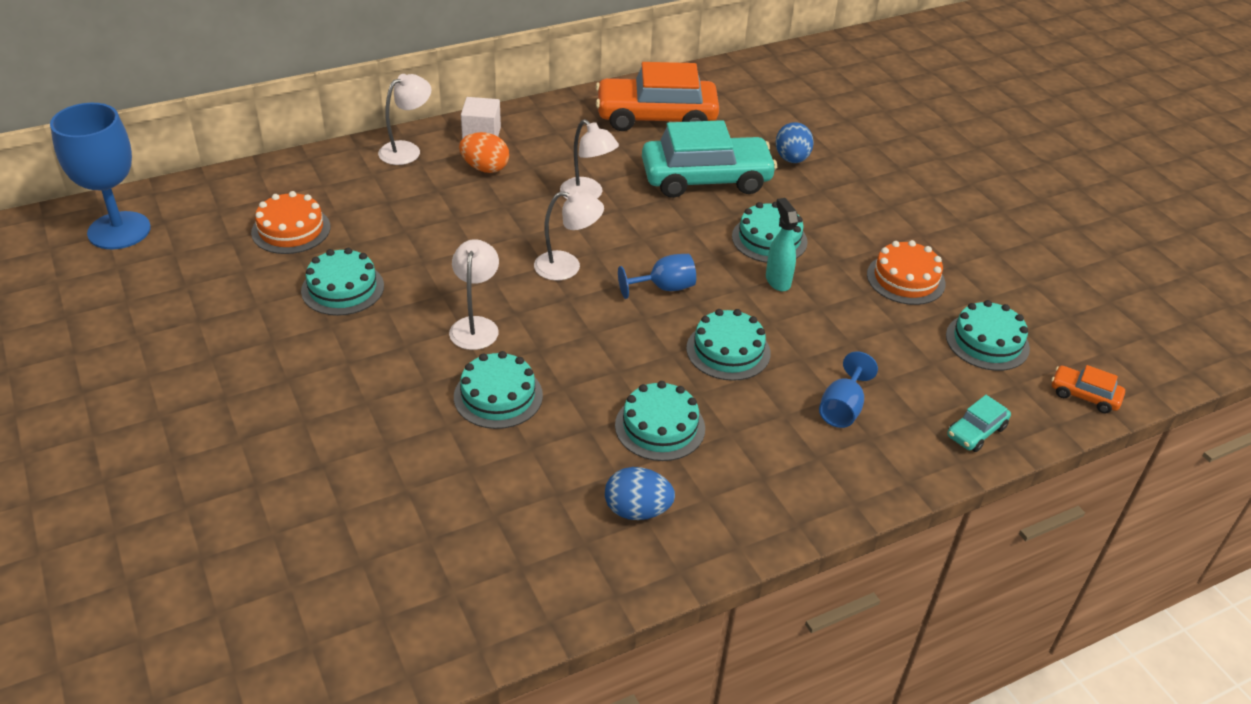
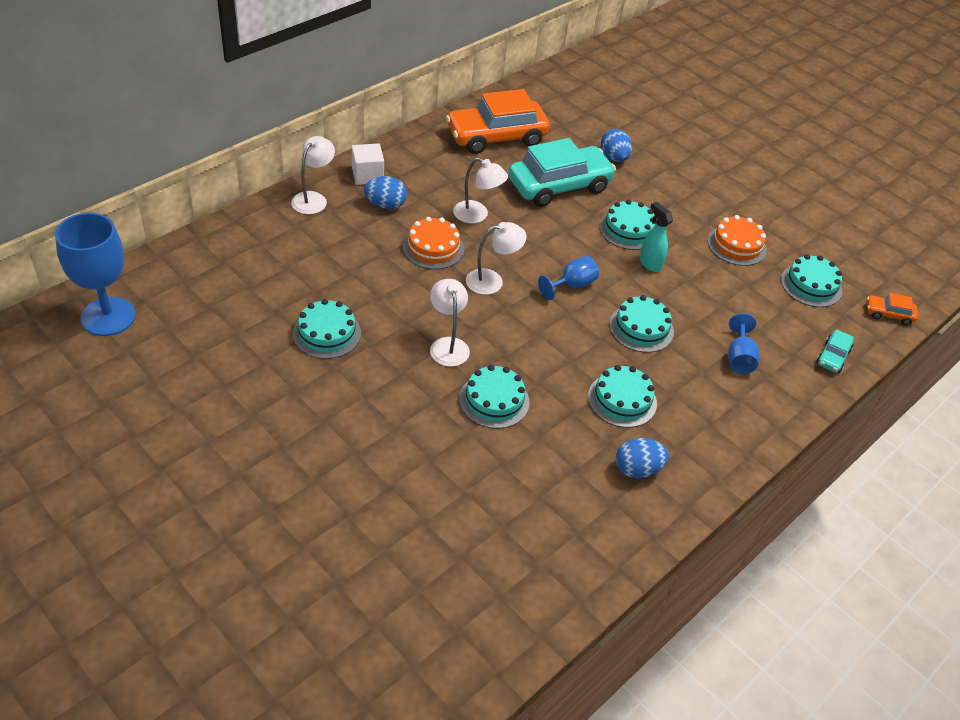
camera: 20 degrees left, 5 degrees up
(291, 230) = (256, 289): orange cake -> orange cake (433, 248)
(485, 168) = (385, 205): orange egg -> blue egg

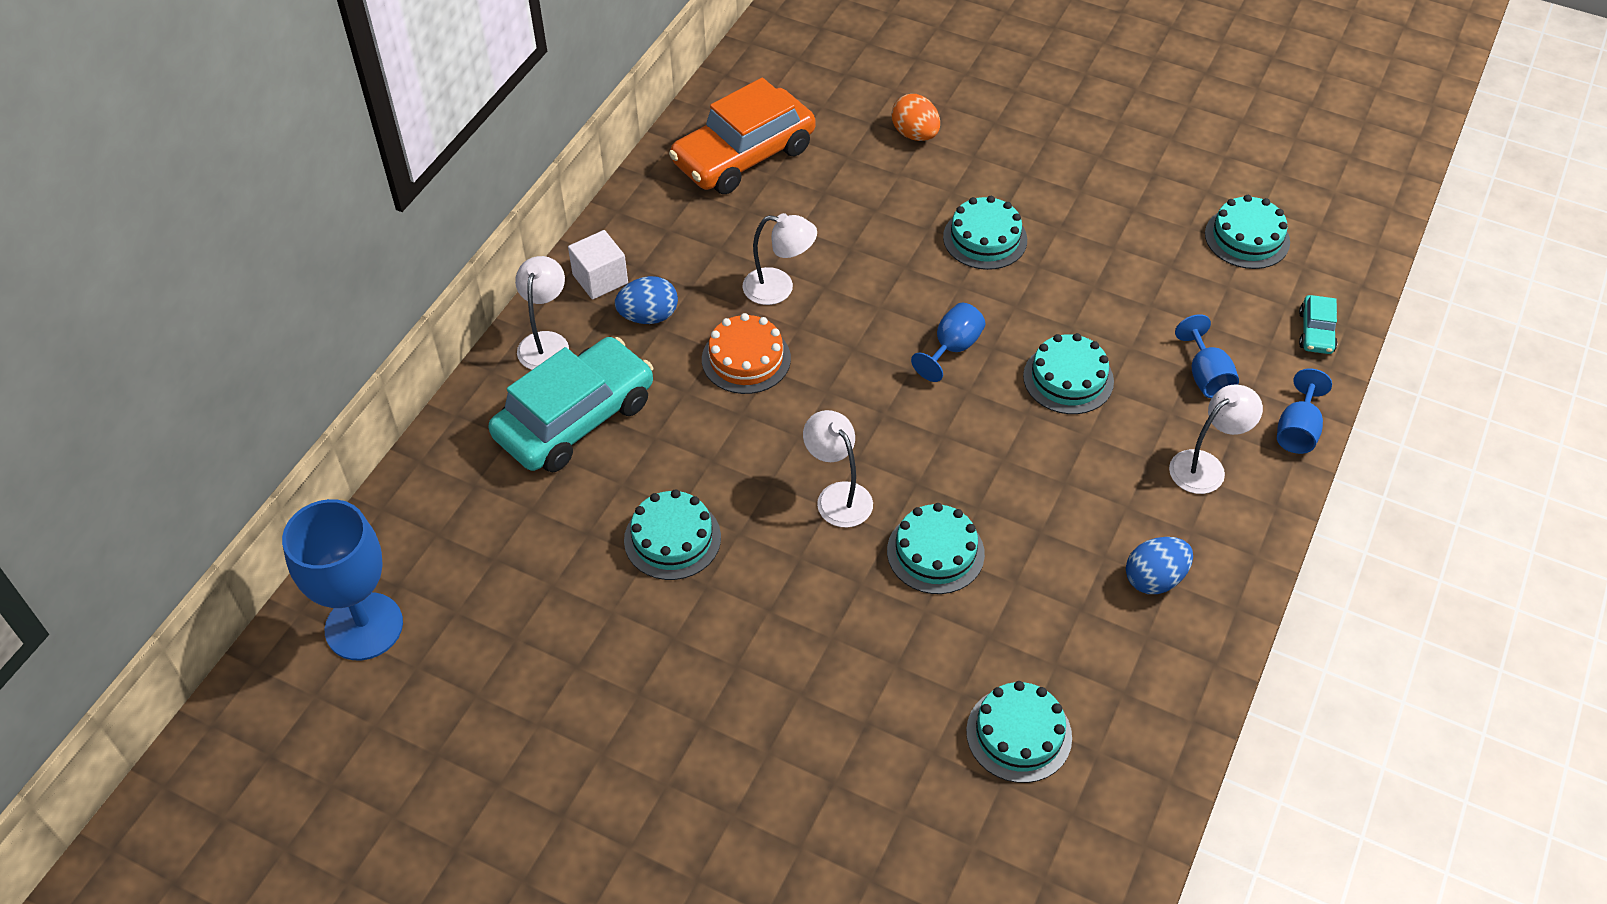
camera: 15 degrees left, 5 degrees up
(492, 281) = (847, 380): white lamp -> white lamp (1205, 466)
(559, 185) = (864, 203): turquoise car -> turquoise car (575, 418)
(614, 158) = (915, 134): blue egg -> orange egg
(622, 400) = (1092, 490): turquoise cake -> turquoise cake (1019, 734)
(650, 263) = (1035, 279): turquoise spray bottle -> none
(736, 245) = (1131, 212): orange cake -> none
(788, 413) = (1297, 430): none -> blue goblet
(888, 314) = (1356, 245): orange car -> none

